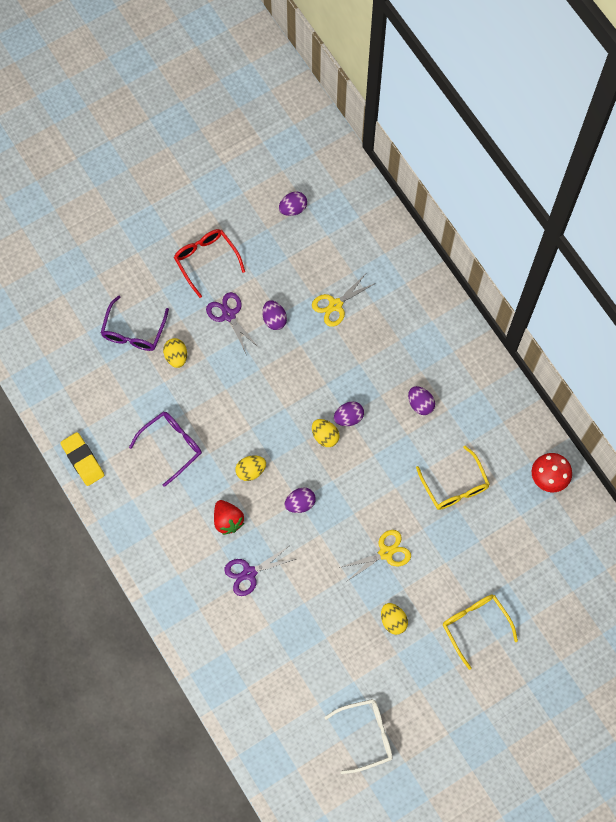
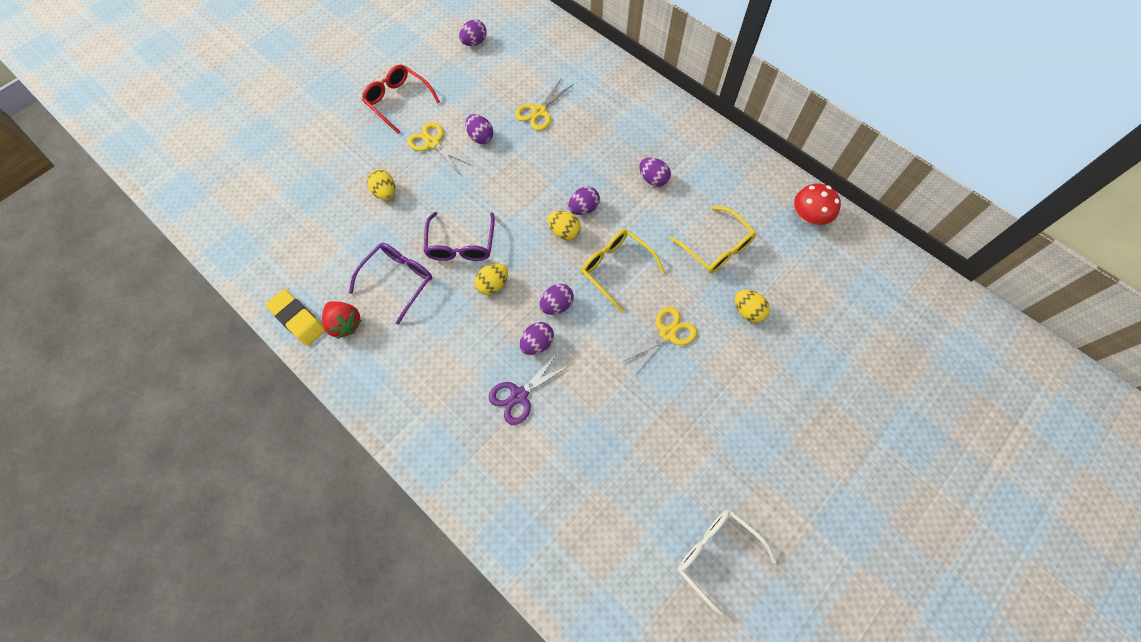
camera: 15 degrees left, 5 degrees down
(134, 331) = (334, 179): purple glasses -> purple glasses (461, 245)
(228, 315) = (432, 143): purple scissors -> yellow scissors
(228, 520) = (480, 343): red strawberry -> red strawberry (345, 324)
(275, 533) = (537, 343): none -> purple egg
(366, 735) = (716, 556): white glasses -> white glasses turned 105 degrees counterclockwise
(393, 621) = (701, 406): yellow egg -> yellow egg (747, 311)
(475, 625) = (794, 387): yellow glasses -> yellow glasses (616, 269)

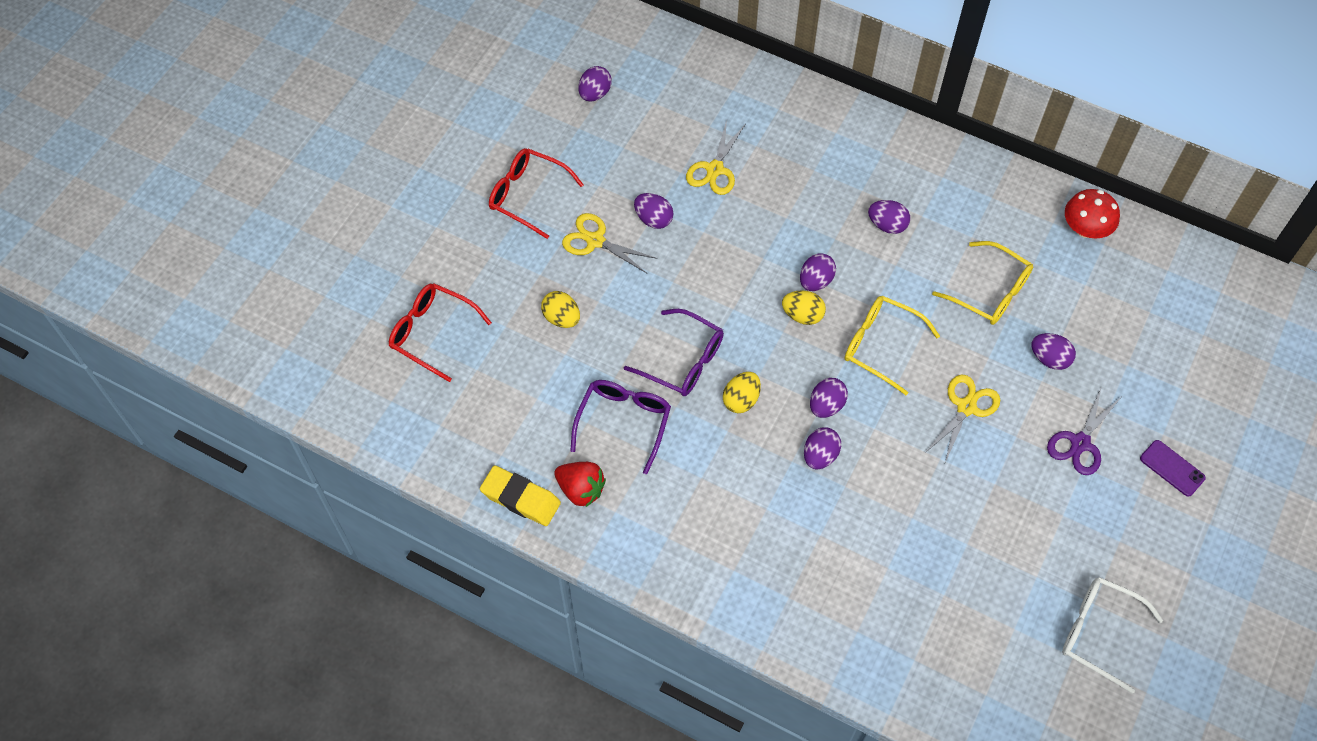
camera: 15 degrees left, 5 degrees down
(289, 182) = (432, 333): none -> red glasses
(461, 245) = (683, 361): purple glasses -> purple glasses turned 45 degrees counterclockwise
(519, 396) = (821, 520): purple scissors -> purple scissors (1080, 443)
(747, 311) = (1049, 359): yellow egg -> purple egg
(824, 427) = (1172, 468): none -> purple phone

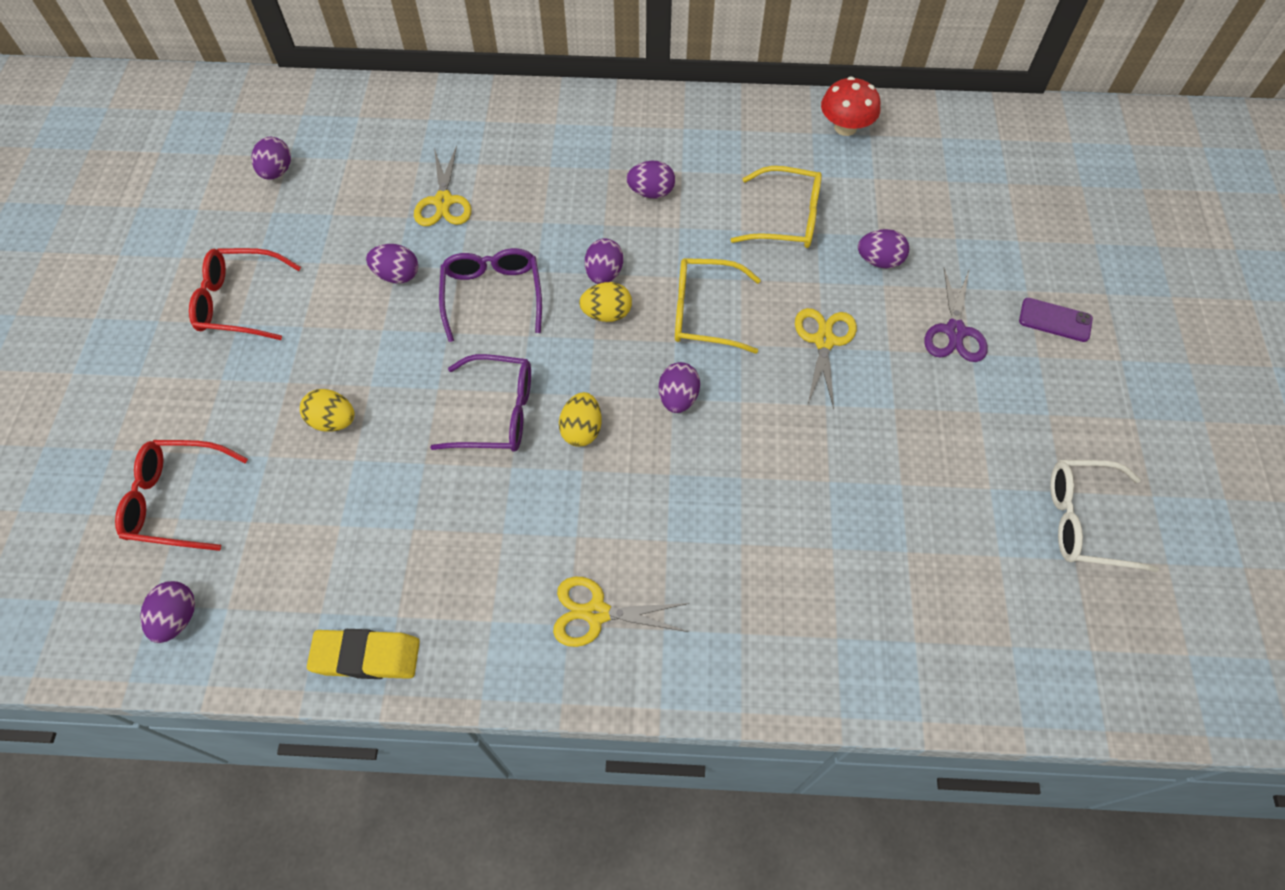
camera: 25 degrees left, 0 degrees up
(581, 489) = (438, 612): red strawberry -> none
(595, 241) = (339, 322): yellow scissors -> yellow scissors (596, 613)
(624, 422) = (457, 510): purple glasses -> purple glasses (492, 295)
(820, 455) = (697, 455): purple egg -> purple egg (177, 618)

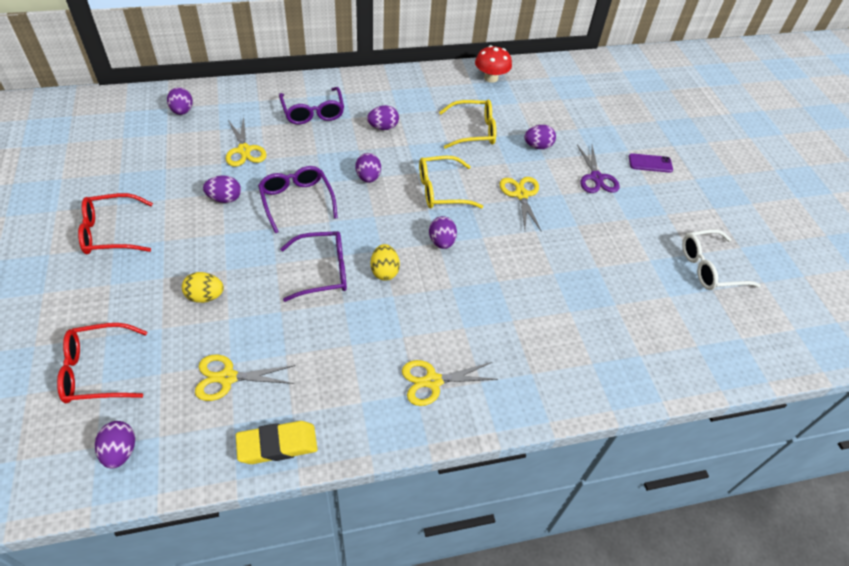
camera: 20 degrees left, 10 degrees down
(277, 171) = (116, 148): purple egg -> purple egg (182, 111)
(330, 546) = (227, 378): none -> yellow scissors
(556, 152) = (313, 112): none -> purple glasses
(607, 314) = (378, 200): yellow egg -> none

